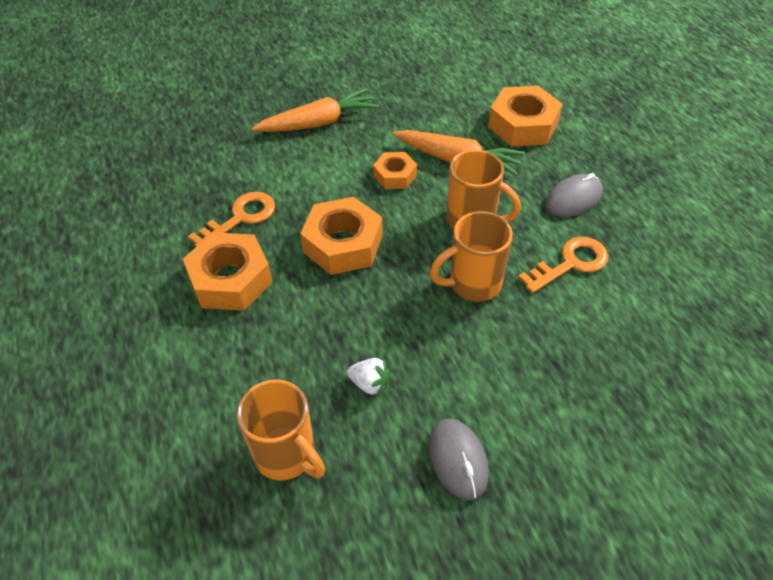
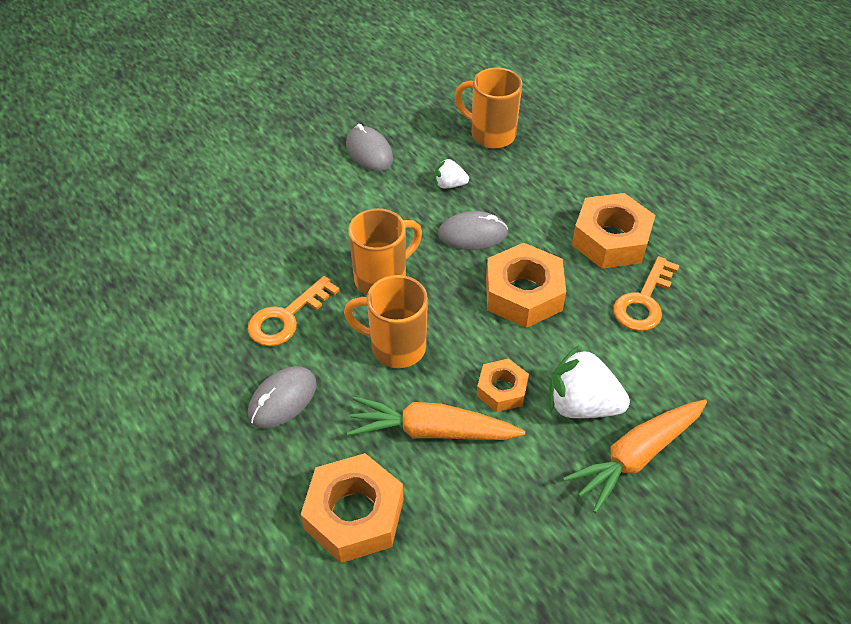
camera: 165 degrees right, 0 degrees up
(339, 156) = (581, 405): none -> white strawberry
(367, 313) = (472, 234): none -> grey mouse

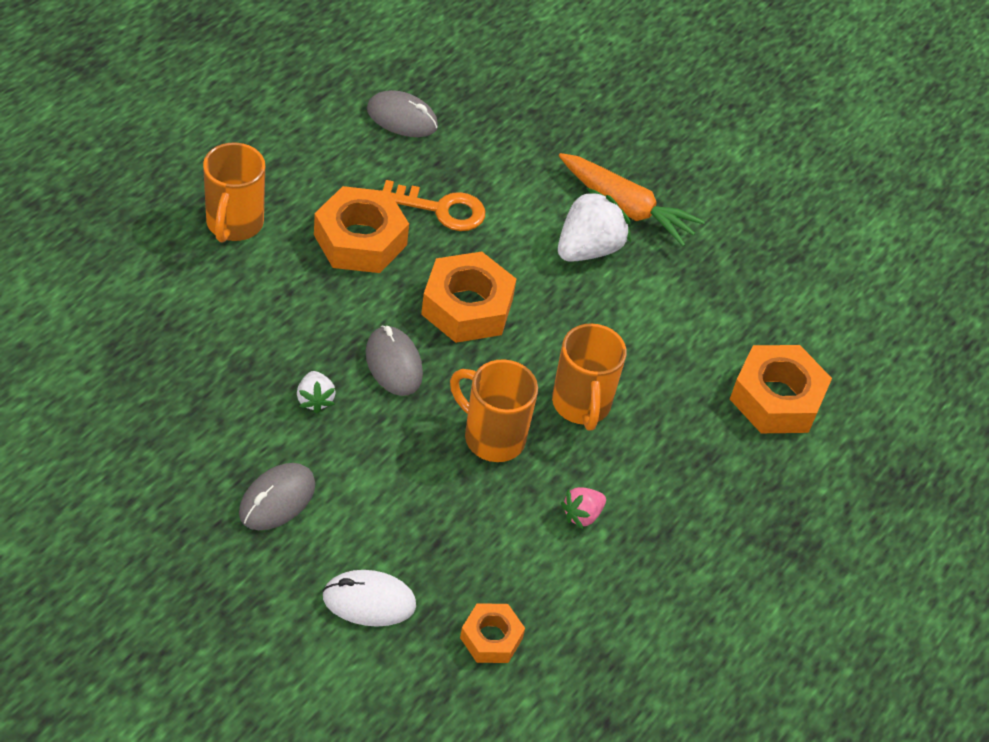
camera: 115 degrees left, 0 degrees up
(269, 181) = (369, 601): none -> white mouse
(282, 399) = (686, 488): grey mouse -> grey mouse (402, 118)
(287, 317) = (582, 515): orange key -> pink strawberry
(432, 431) = (666, 356): orange carrot -> none
(491, 134) = (204, 371): orange mug -> orange mug (234, 224)
(502, 390) = (597, 310): orange nut -> orange nut (491, 638)
(581, 405) = (588, 249): white strawberry -> white strawberry turned 135 degrees counterclockwise

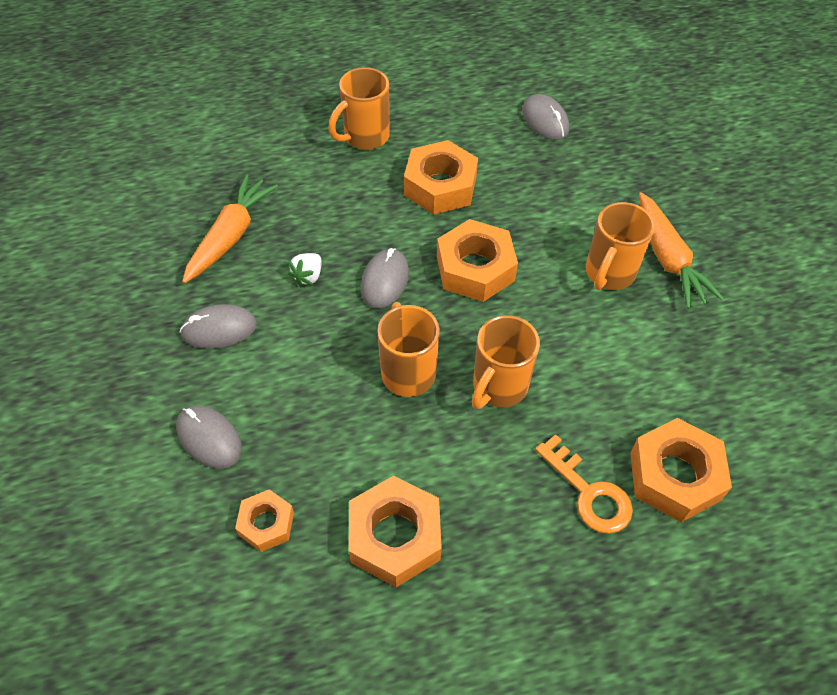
camera: 45 degrees right, 5 degrees up
(194, 402) = (230, 236): none -> orange carrot
(369, 601) = (209, 438): white mouse -> grey mouse
(440, 209) = (517, 192): orange key -> orange key (588, 492)
(582, 515) = (422, 472): pink strawberry -> none
(588, 249) = (609, 273): white strawberry -> orange mug
(606, 580) = (395, 536): none -> orange nut

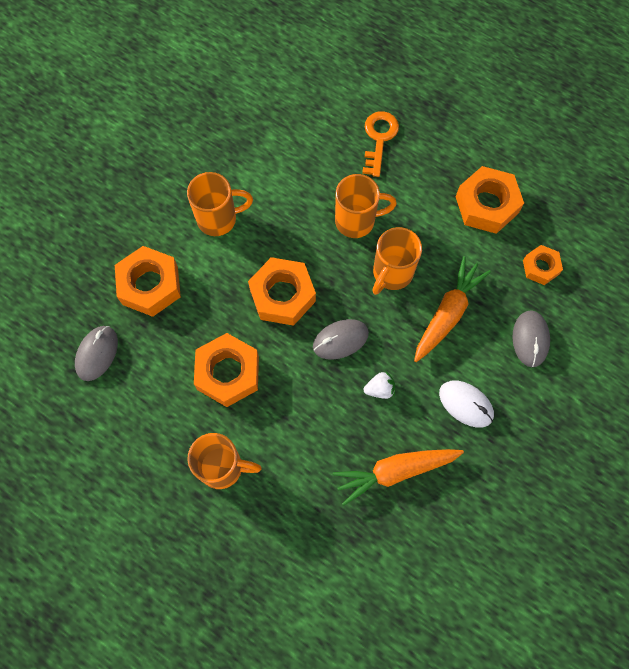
camera: 130 degrees left, 15 degrees up
(219, 329) = (466, 404): grey mouse -> white mouse
(668, 258) = (176, 195): orange carrot -> orange carrot (447, 313)
(674, 476) = (333, 109): orange nut -> orange nut (150, 285)

